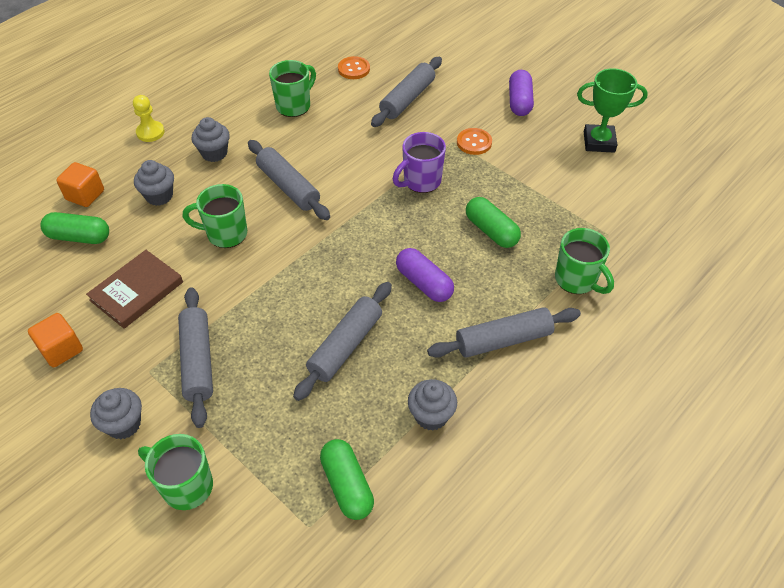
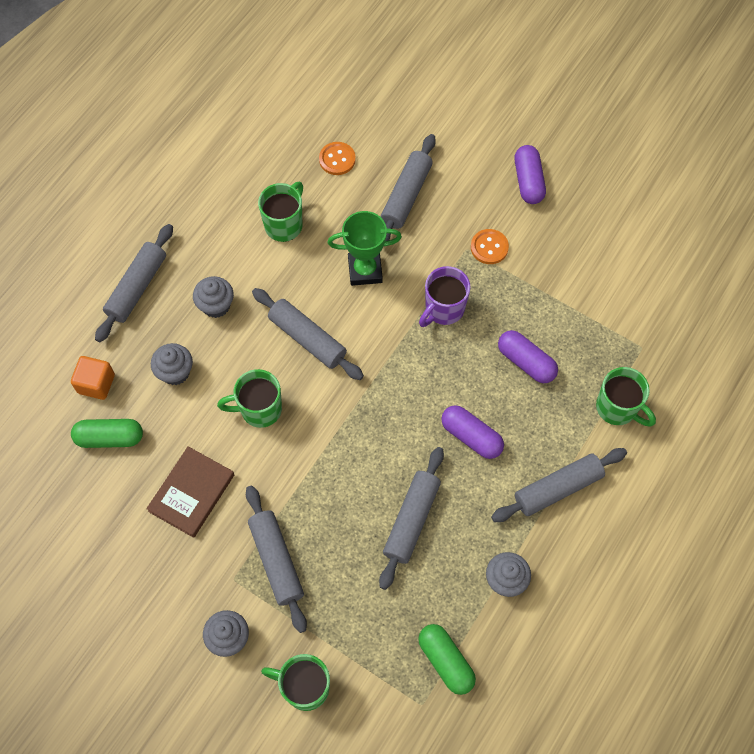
camera: 10 degrees left, 15 degrees up
(61, 349) = (141, 571): orange cube -> none
(150, 132) = (137, 287): yellow pawn -> grey rolling pin
(491, 231) = (526, 362): green capsule -> purple capsule
(599, 142) = (619, 226): green trophy -> green trophy (365, 270)

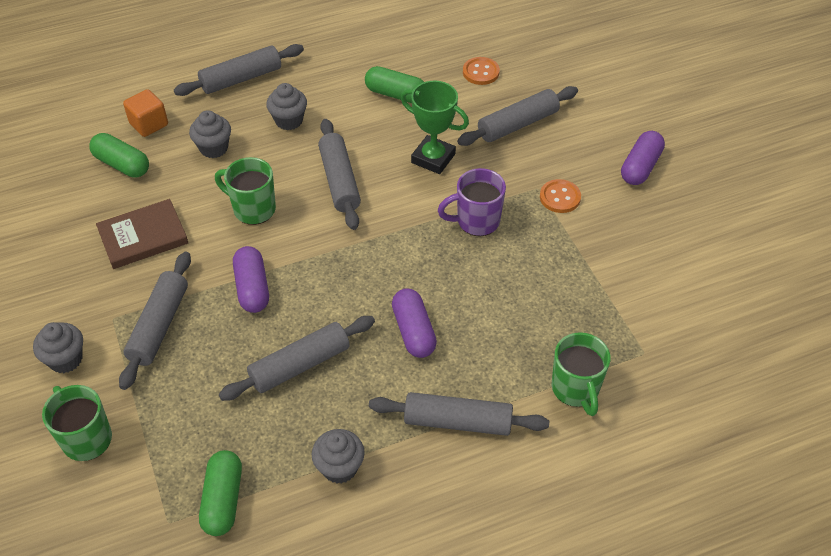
camera: 35 degrees right, 15 degrees down
(284, 224) = (395, 94): green mug -> green capsule
(526, 362) = (517, 302): purple capsule -> purple capsule (252, 288)

